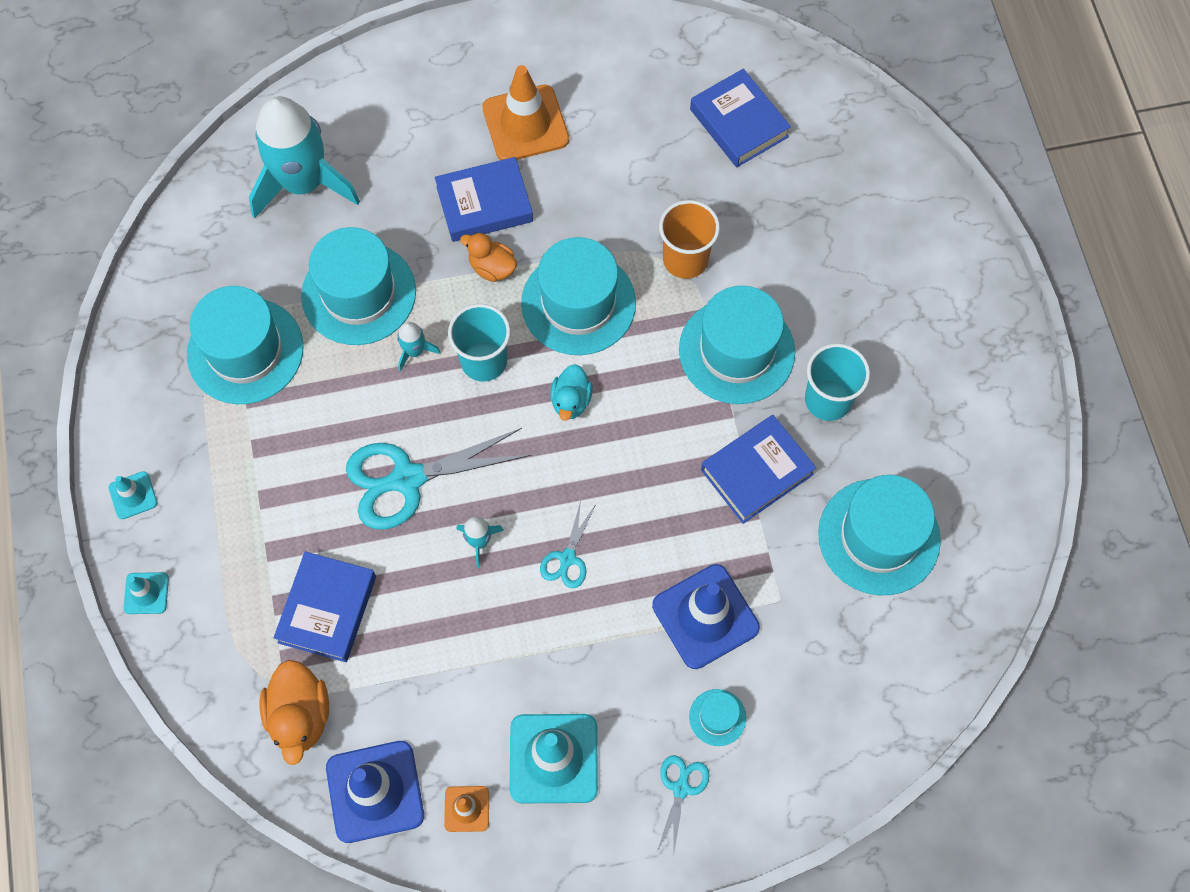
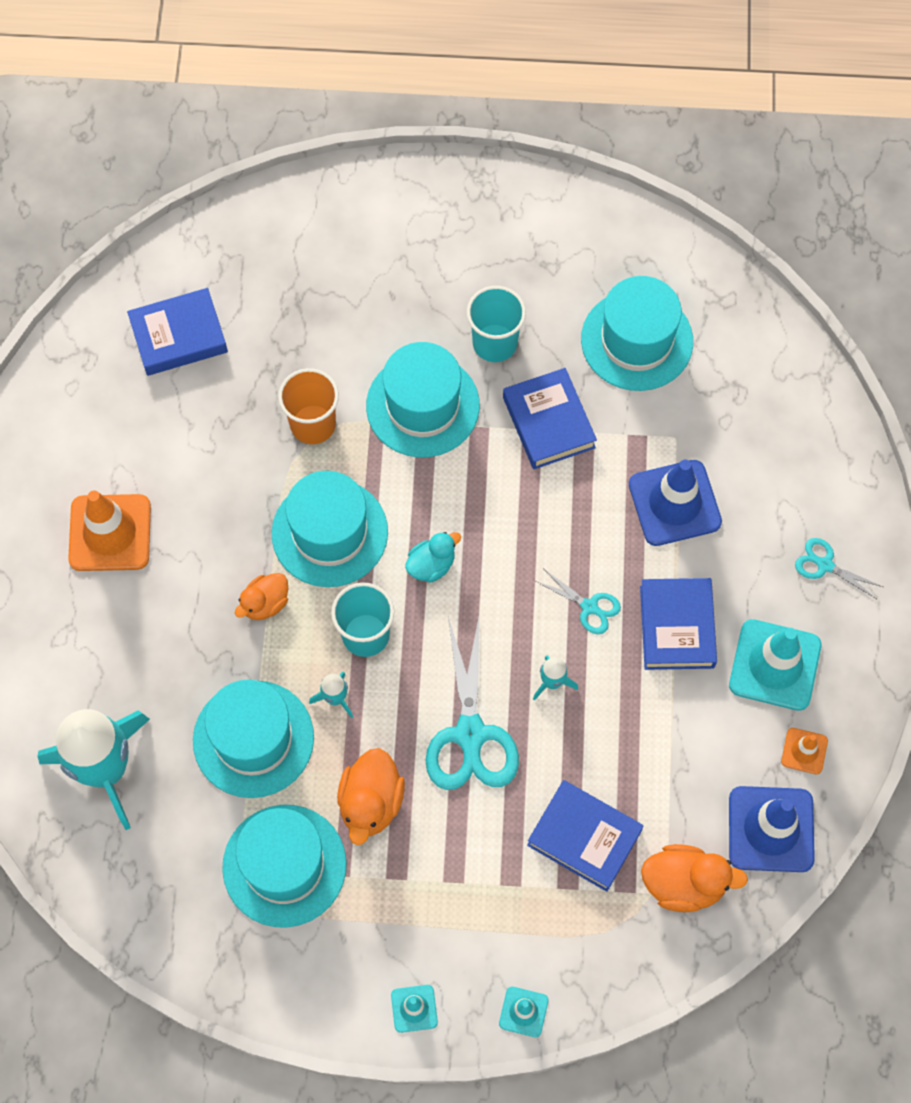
camera: 75 degrees left, 0 degrees up
(320, 408) = (371, 803): none -> orange duck
(484, 204) = (190, 594): blue book -> blue book (677, 627)
(571, 401) = (431, 565): turquoise duck -> turquoise duck turned 60 degrees counterclockwise
(717, 717) = (769, 518): turquoise hat -> none

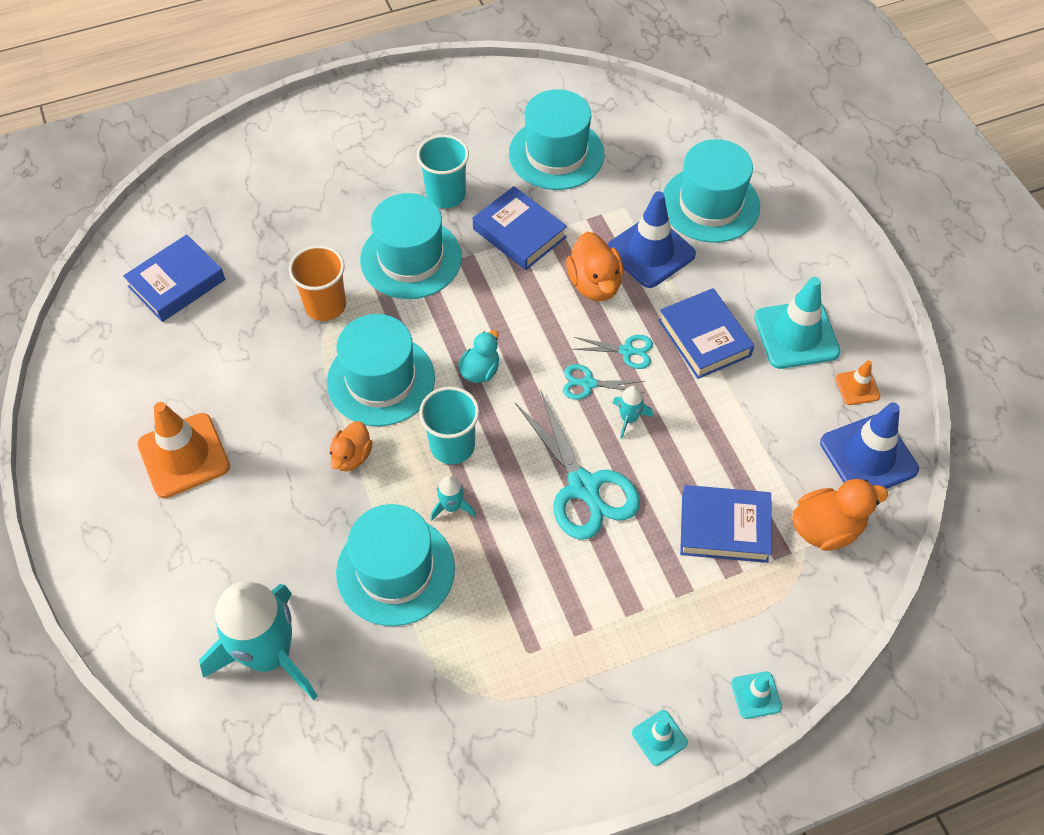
camera: 25 degrees left, 10 degrees down
(284, 865) = (477, 666): turquoise hat -> turquoise hat (710, 204)
(371, 803) = (527, 579): orange duck -> orange duck (594, 284)
(825, 565) = (790, 251): turquoise scissors -> turquoise scissors (588, 383)

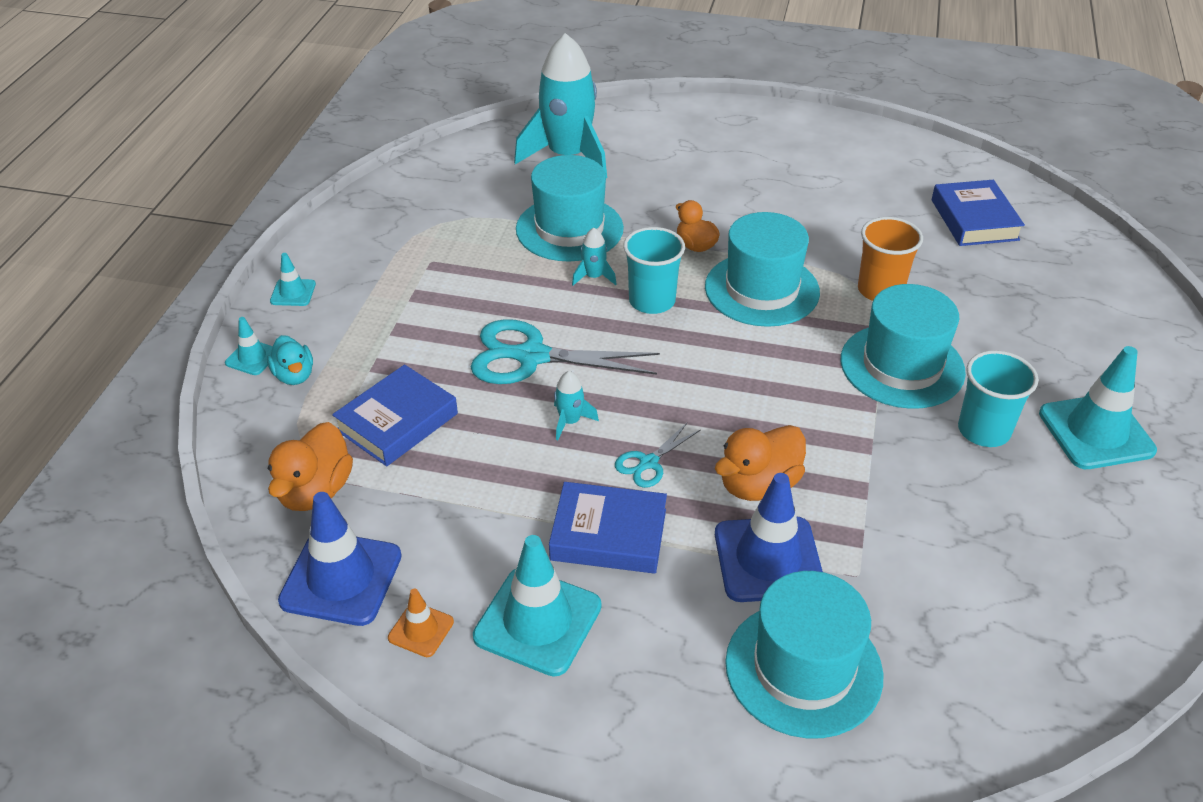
camera: 125 degrees right, 15 degrees down
(184, 455) = (776, 171): orange traffic cone -> none
(402, 143) = (1096, 432): none -> turquoise traffic cone
(480, 371) = (717, 351): turquoise duck -> turquoise duck (294, 375)
(519, 233) = (881, 461): blue book -> none
(556, 154) = (998, 559): turquoise hat -> none
(588, 383) = (636, 414): turquoise scissors -> none
(594, 284) = (758, 485): orange duck -> orange duck turned 60 degrees counterclockwise

